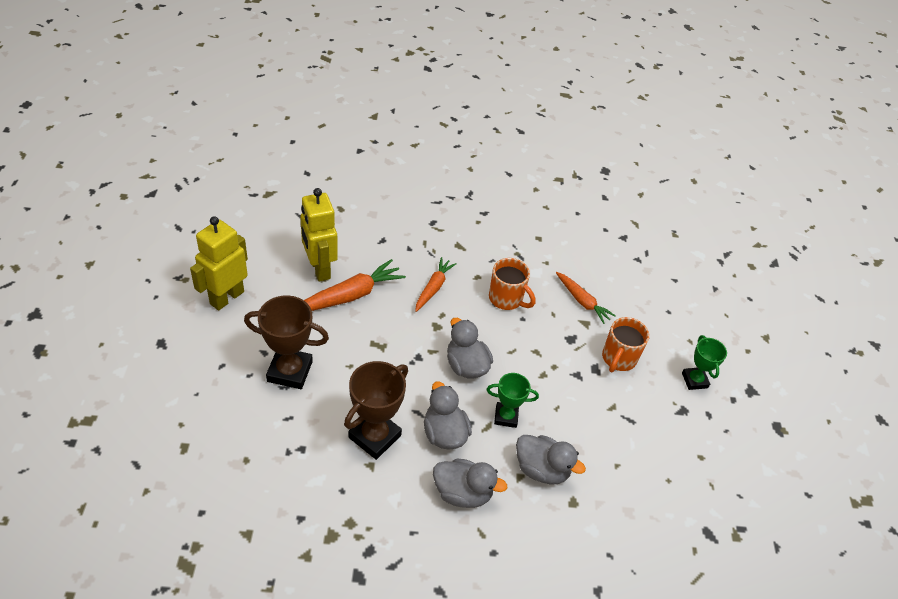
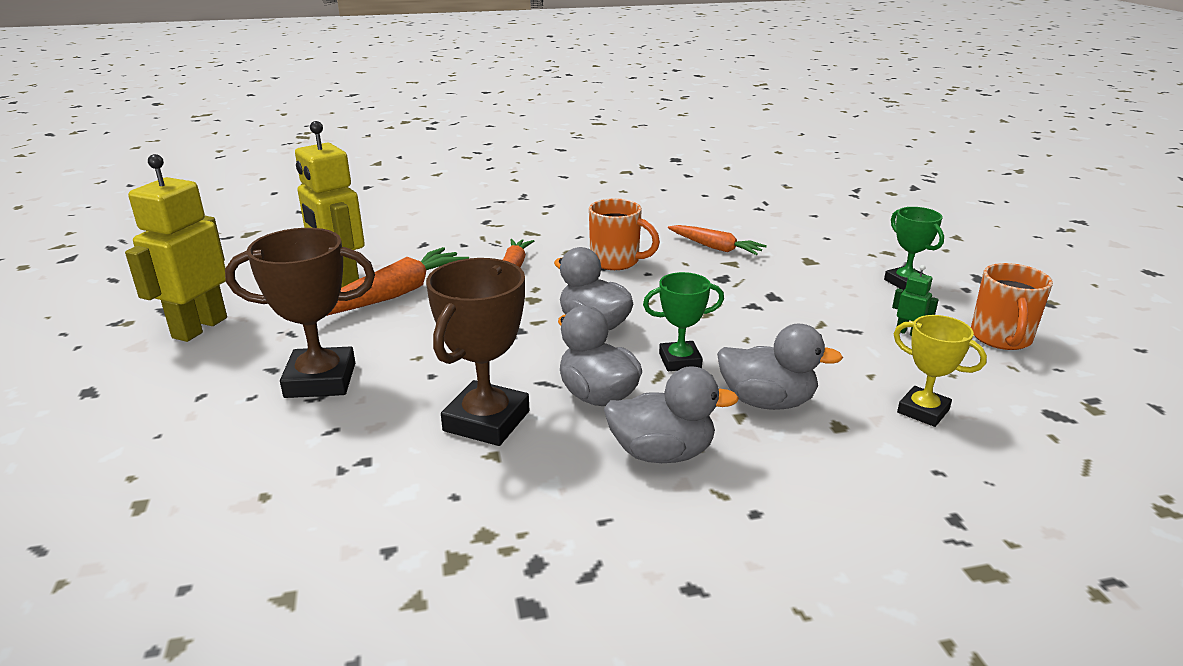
camera: 10 degrees left, 20 degrees down
(618, 359) = (796, 283): orange mug -> orange mug (1001, 338)
(630, 506) = (923, 411): none -> yellow trophy
(664, 433) = (908, 332): none -> green robot

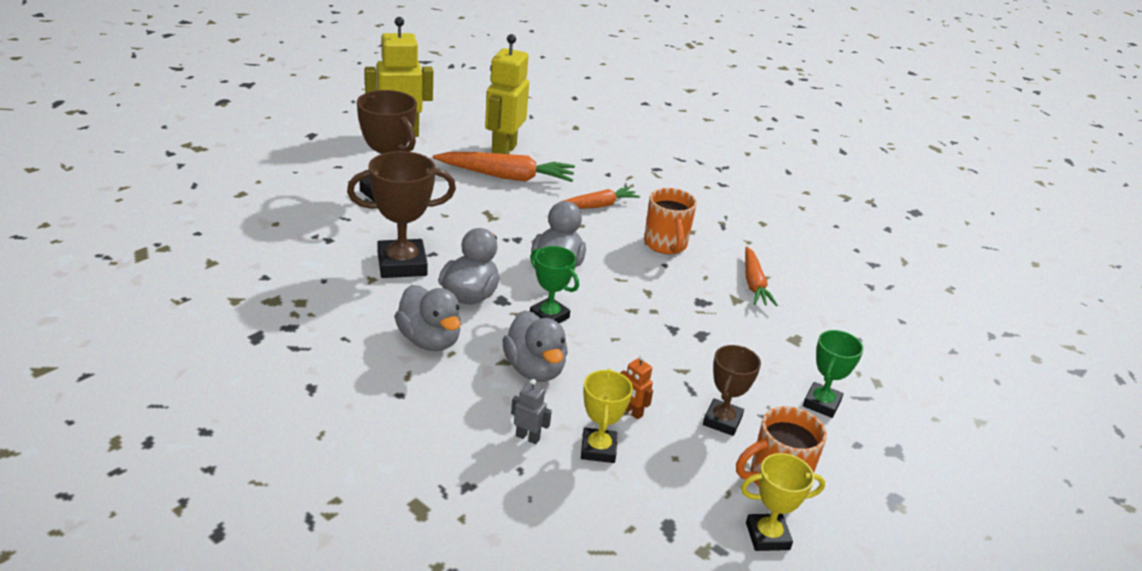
camera: 50 degrees right, 5 degrees up
(871, 372) = (631, 412): none -> orange robot
(884, 447) = (528, 437): none -> grey robot
(908, 332) = (722, 421): green robot -> brown trophy
(1078, 370) = (767, 536): none -> yellow trophy

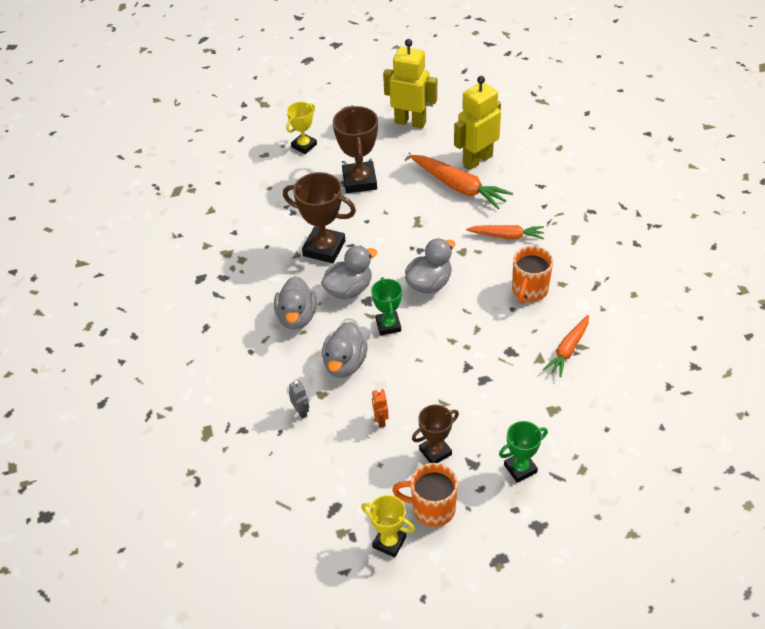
camera: 40 degrees right, 15 degrees up
(598, 449) = (337, 438): yellow trophy -> yellow trophy (304, 146)

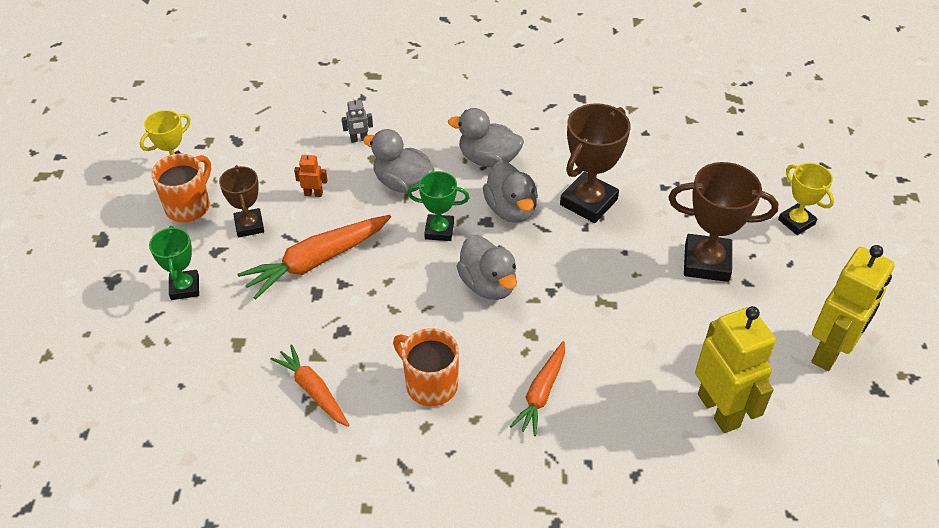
camera: 105 degrees right, 0 degrees up
(459, 187) = (662, 369): orange carrot -> orange carrot (317, 261)

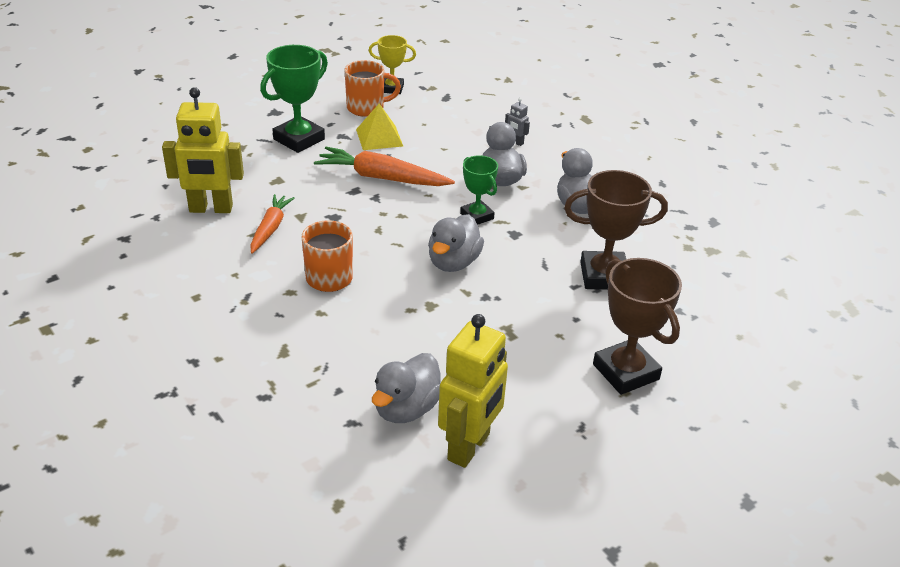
camera: 50 degrees right, 10 degrees down
(184, 287) = (299, 139): green trophy -> green trophy, size x1.63
(249, 225) = (379, 137): brown trophy -> yellow pyramid
(313, 194) = (440, 148): orange robot -> none
(511, 209) = (542, 240): grey duck -> grey duck (406, 409)
(541, 393) = (379, 335): orange carrot -> none
(796, 222) = (752, 411): yellow trophy -> none
(830, 352) = (619, 498): yellow robot -> yellow robot (211, 209)

